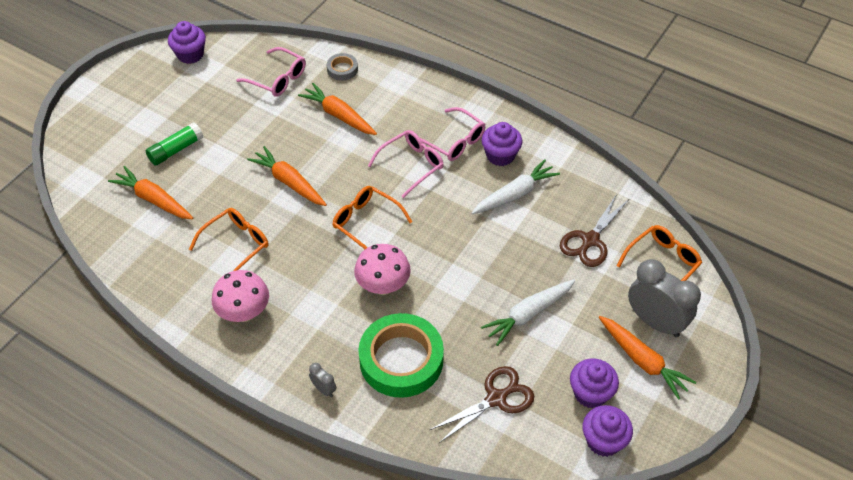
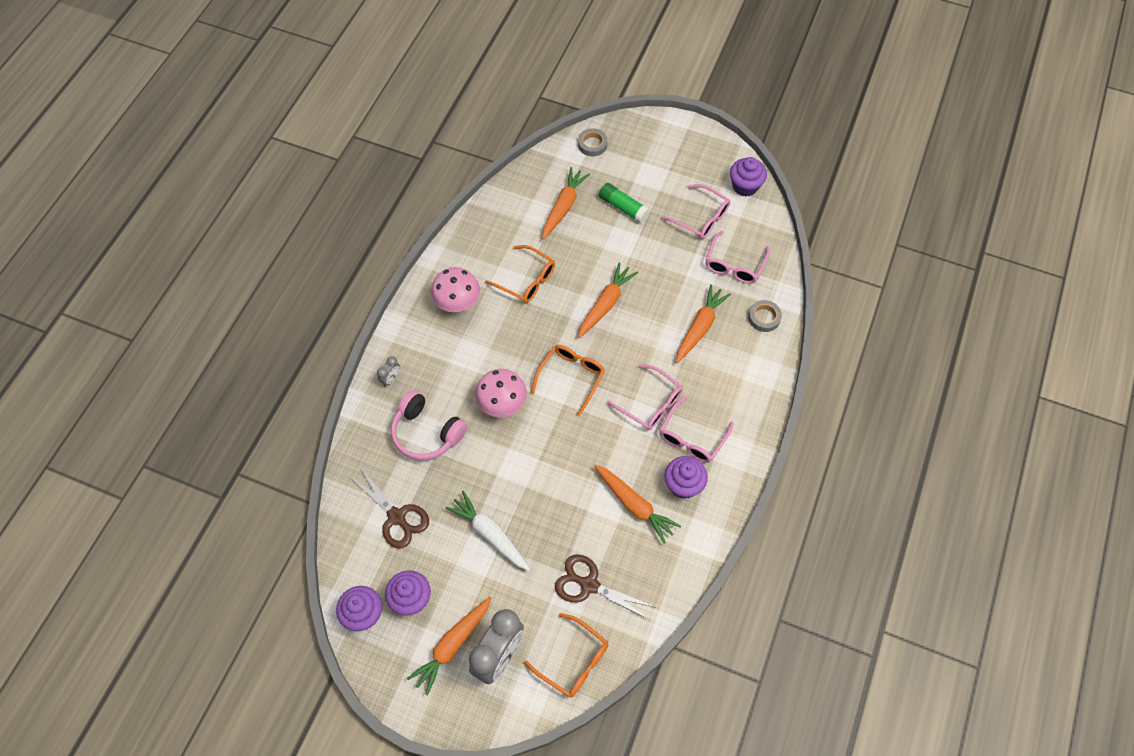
camera: 80 degrees right, 10 degrees up
(81, 163) = (592, 144): none -> grey tape
(214, 93) = (701, 218): none -> pink glasses
(401, 360) = (427, 433): green tape -> pink headphones
(515, 194) = (634, 505): white carrot -> orange carrot

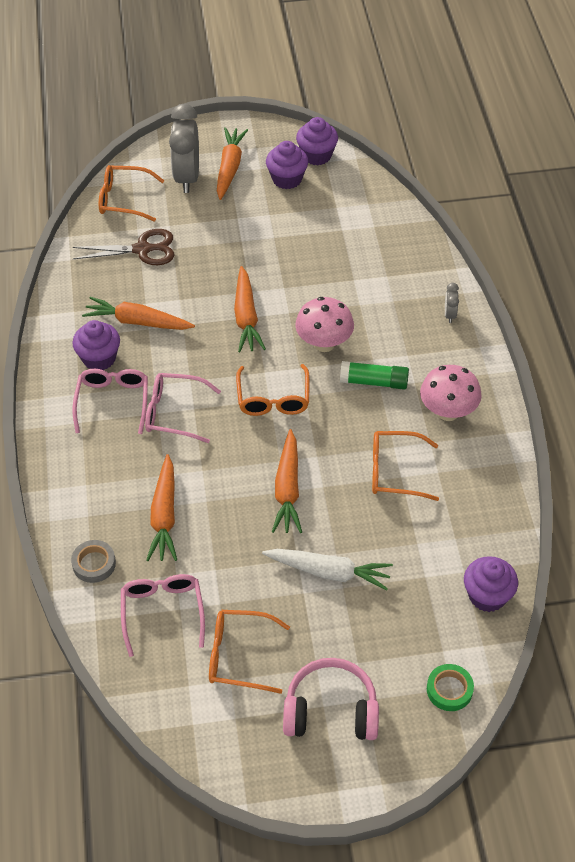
camera: 150 degrees right, 10 degrees down
(397, 517) = (346, 221): brown scissors -> none
(427, 433) = (375, 289): pink headphones -> pink headphones (331, 711)
(490, 534) = (255, 245): white carrot -> white carrot (329, 572)
(563, 207) = (420, 580): orange carrot -> orange carrot (246, 317)
(592, 144) = (449, 690): grey tape -> green tape
(623, 207) = (347, 618): green glue stick -> green glue stick (374, 382)
(701, 218) = (239, 656): pink glasses -> orange glasses
(745, 186) = (205, 736): purple cupcake -> purple cupcake (487, 596)

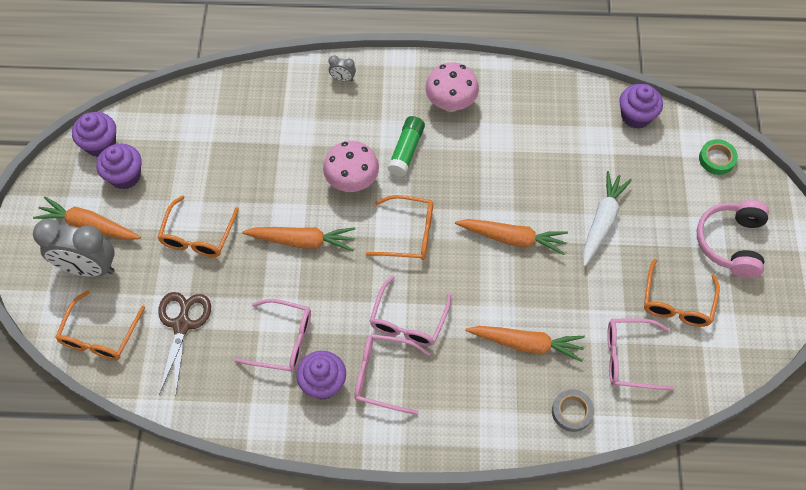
camera: 80 degrees left, 10 degrees up
(137, 322) = (283, 341): orange carrot -> pink glasses
(395, 471) = (507, 154): orange glasses -> orange glasses (198, 235)

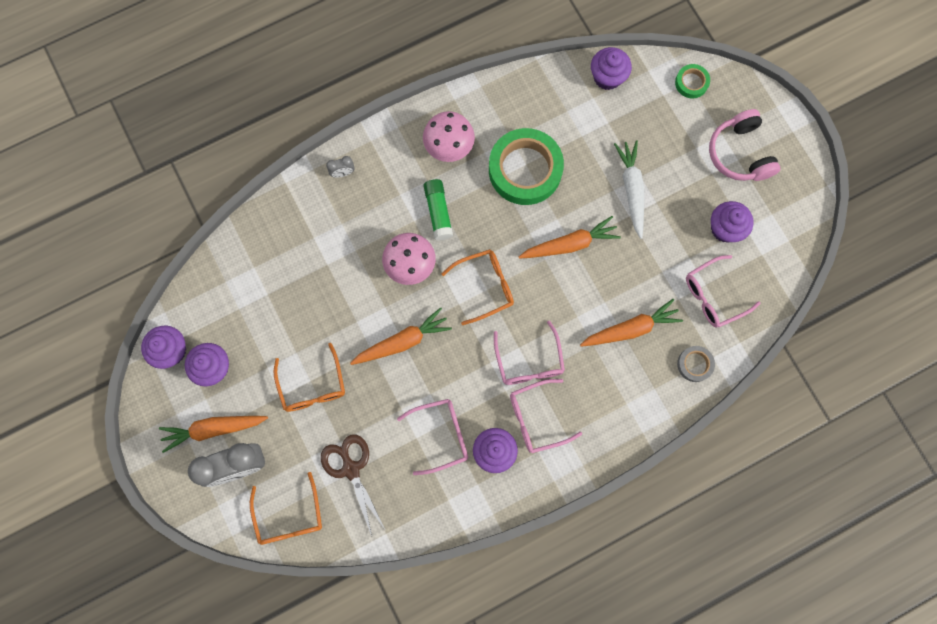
camera: 30 degrees left, 15 degrees up
(509, 155) = (525, 170): none -> green tape
(677, 302) = (725, 228): orange glasses -> purple cupcake

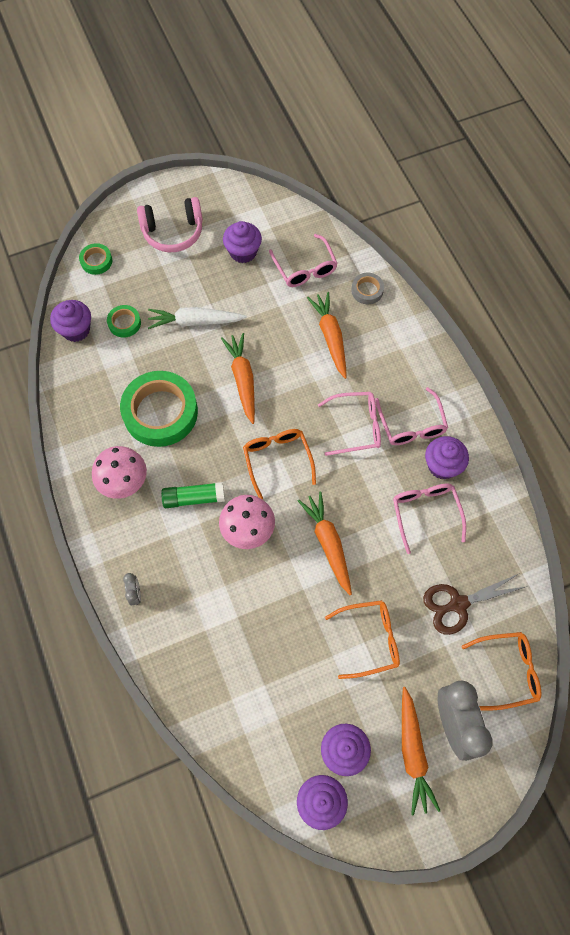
camera: 85 degrees left, 10 degrees down
(621, 121) = (124, 323): none -> green tape

